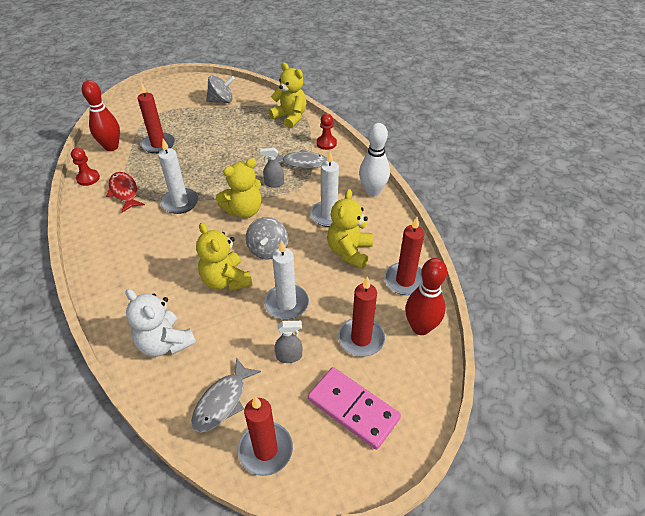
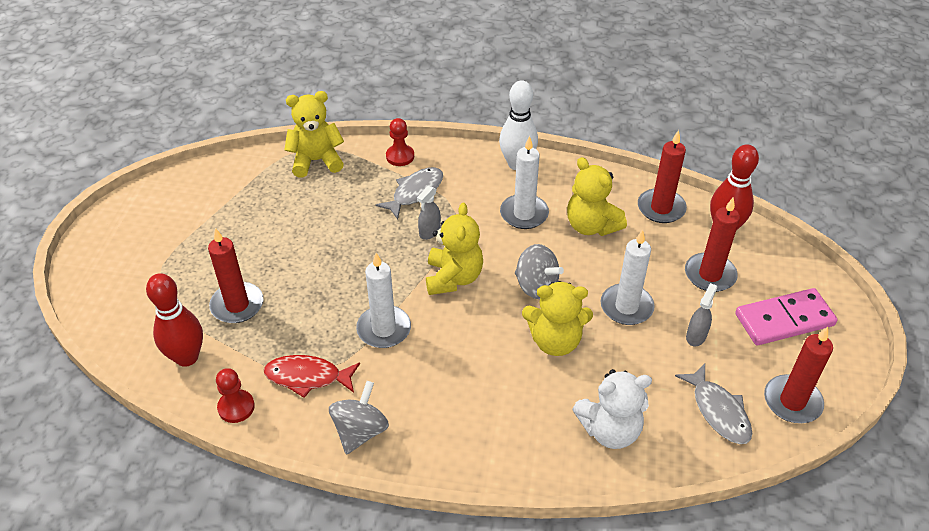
camera: 55 degrees left, 0 degrees up
(221, 101) = (206, 204): grey spinning top -> grey spinning top (360, 431)

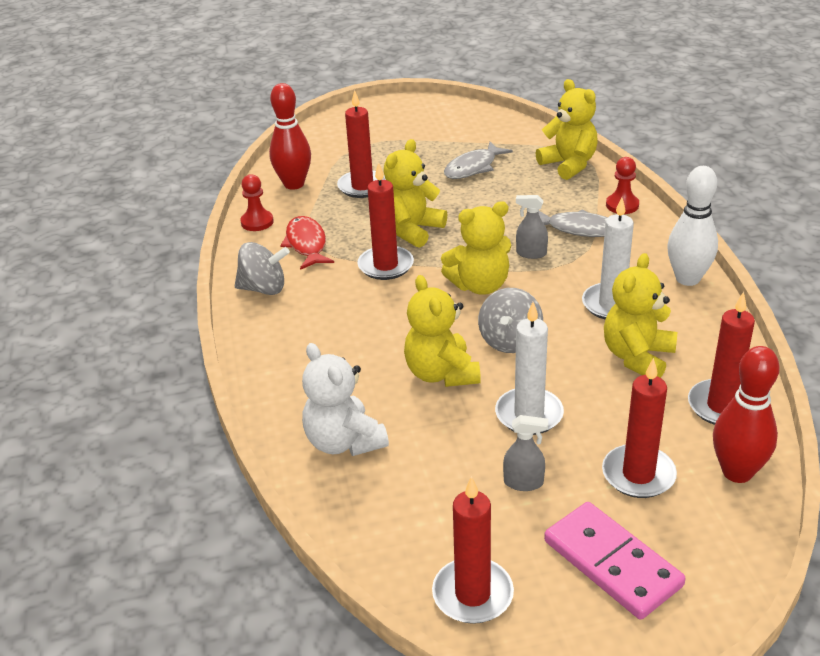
camera: 70 degrees right, 10 degrees down
(341, 293) = (412, 230): none -> yellow teddy bear
(384, 329) = (385, 265): white candle -> red candle
(718, 411) = (417, 525): grey fish -> grey fish (473, 167)

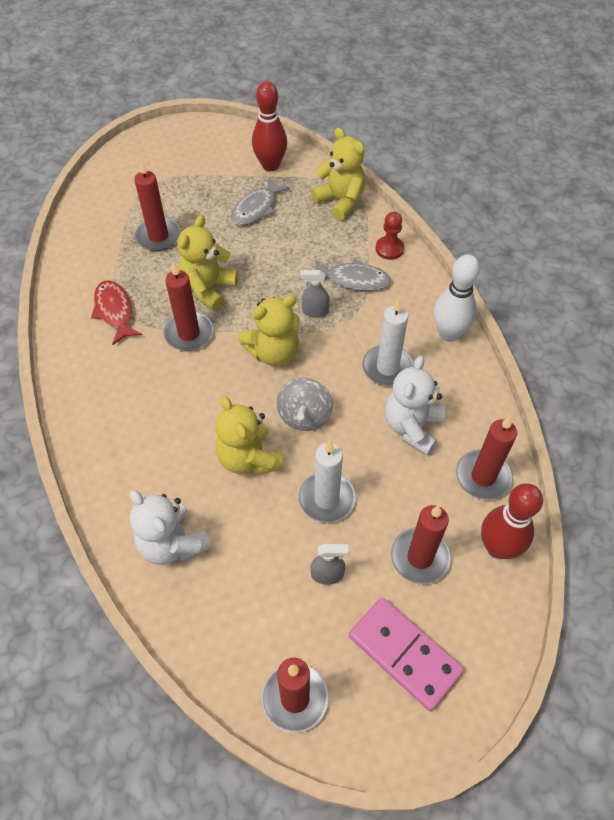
camera: 10 degrees left, 20 degrees up
(257, 222) = (66, 286): red pawn -> none
(264, 288) = (82, 368): grey spinning top -> none
(294, 184) = (95, 236): red bowling pin -> red bowling pin (270, 165)
(637, 357) = (412, 427): yellow teddy bear -> white teddy bear

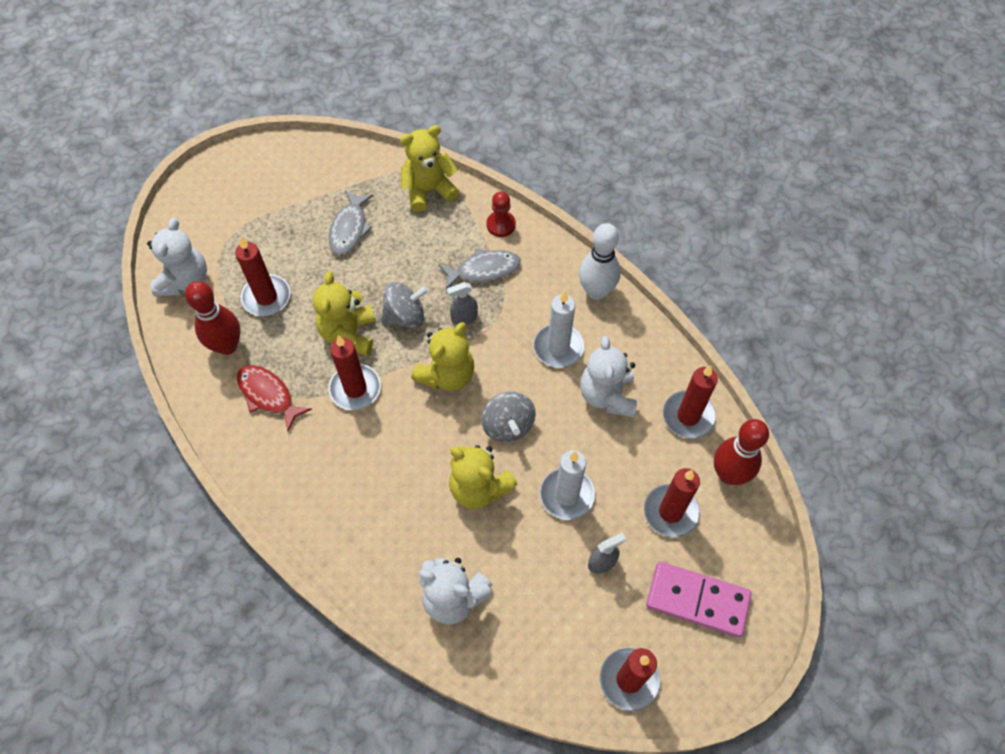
camera: 25 degrees left, 5 degrees up
(103, 202) = (185, 280): none -> white teddy bear
(264, 292) = (405, 316): none -> grey spinning top
(270, 165) = (338, 175): red bowling pin -> red bowling pin (227, 346)
(340, 201) = (428, 190): yellow teddy bear -> yellow teddy bear turned 45 degrees counterclockwise

